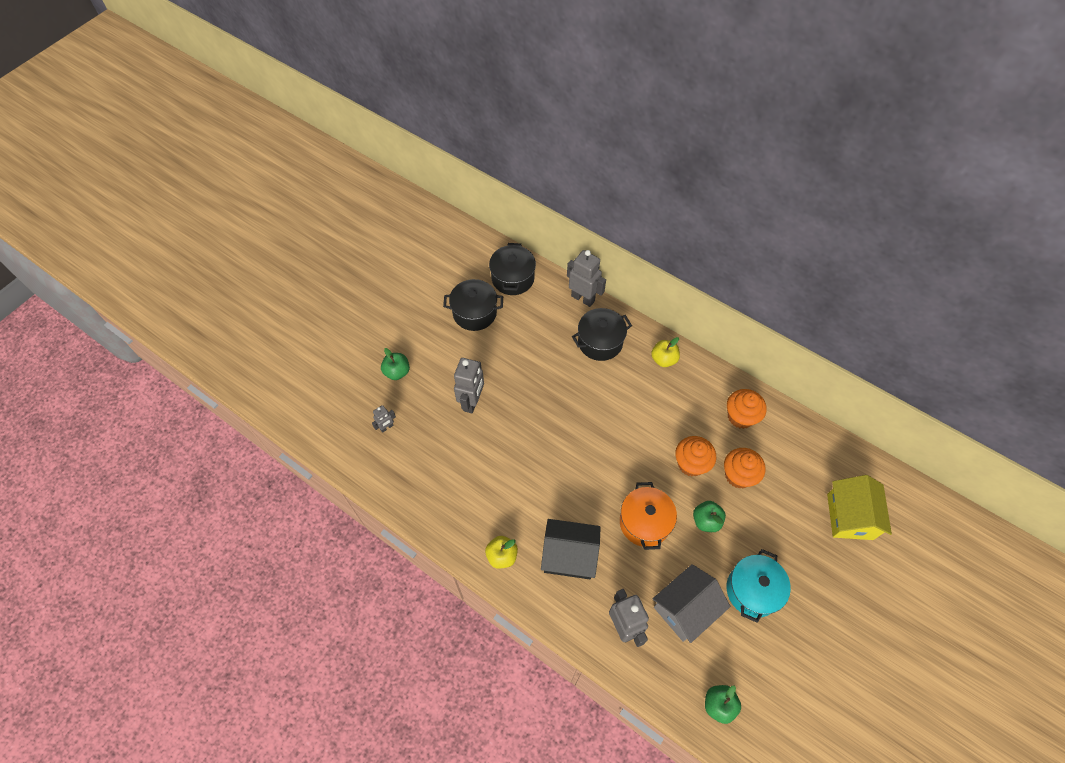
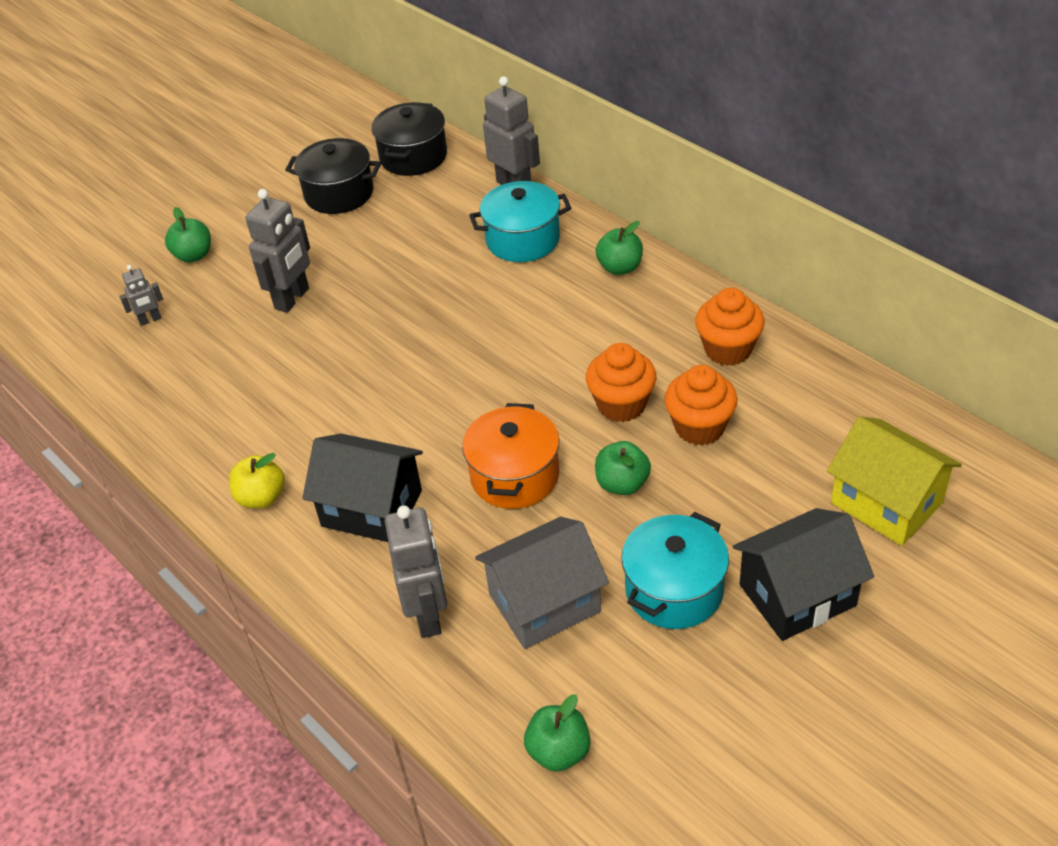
camera: 15 degrees right, 15 degrees down
(600, 342) = (523, 240): black pot -> turquoise pot
(663, 359) = (620, 267): yellow apple -> green apple
(817, 585) = (797, 595): none -> black house
(849, 516) = (886, 502): yellow house -> yellow house turned 60 degrees counterclockwise

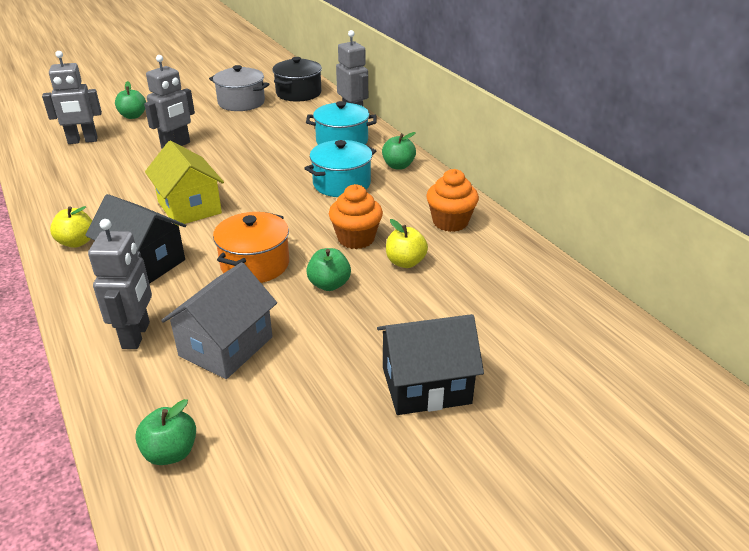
camera: 10 degrees right, 10 degrees down
(150, 320) = (83, 141): grey robot -> grey robot, size x1.90
(339, 194) = (241, 102): black pot -> grey pot
(544, 603) = (226, 346): grey house -> grey house turned 45 degrees counterclockwise
(674, 590) = (329, 360): turquoise pot -> turquoise pot (341, 184)
(699, 427) = (405, 262): orange cupcake -> yellow apple
(886, 502) = (529, 338): yellow house -> yellow house (189, 207)

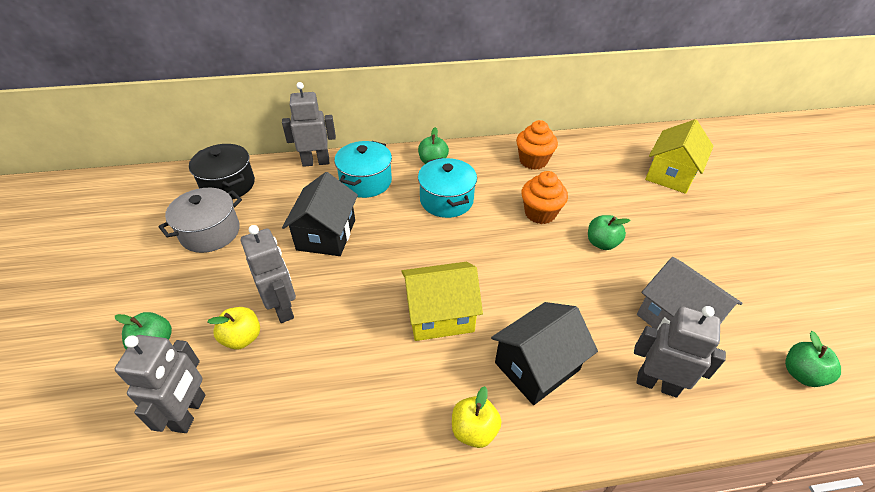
camera: 70 degrees left, 10 degrees up
(255, 264) = (561, 282): orange pot -> none
(405, 262) = (581, 197): yellow apple -> yellow apple (242, 338)
(426, 385) = (721, 225): black house -> black house (326, 235)
(513, 333) = (670, 174): none -> yellow house

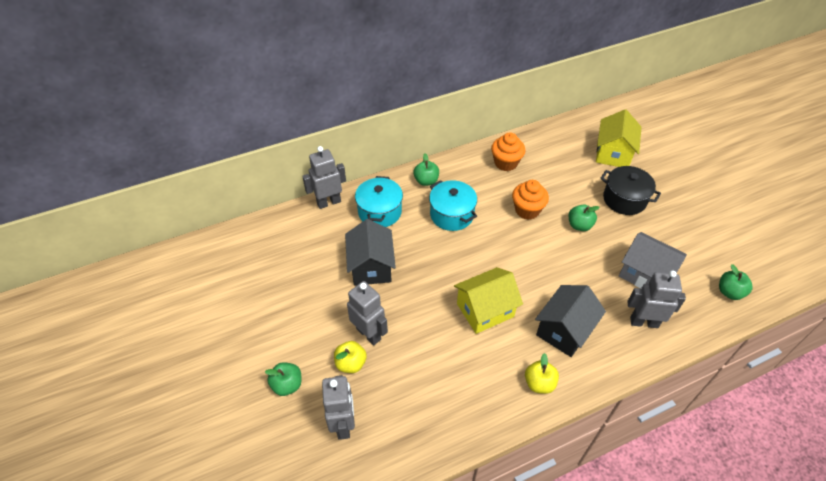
camera: 15 degrees left, 5 degrees up
(210, 232) = (276, 287): grey pot -> none
(228, 185) = (265, 240): black pot -> black pot (624, 199)

